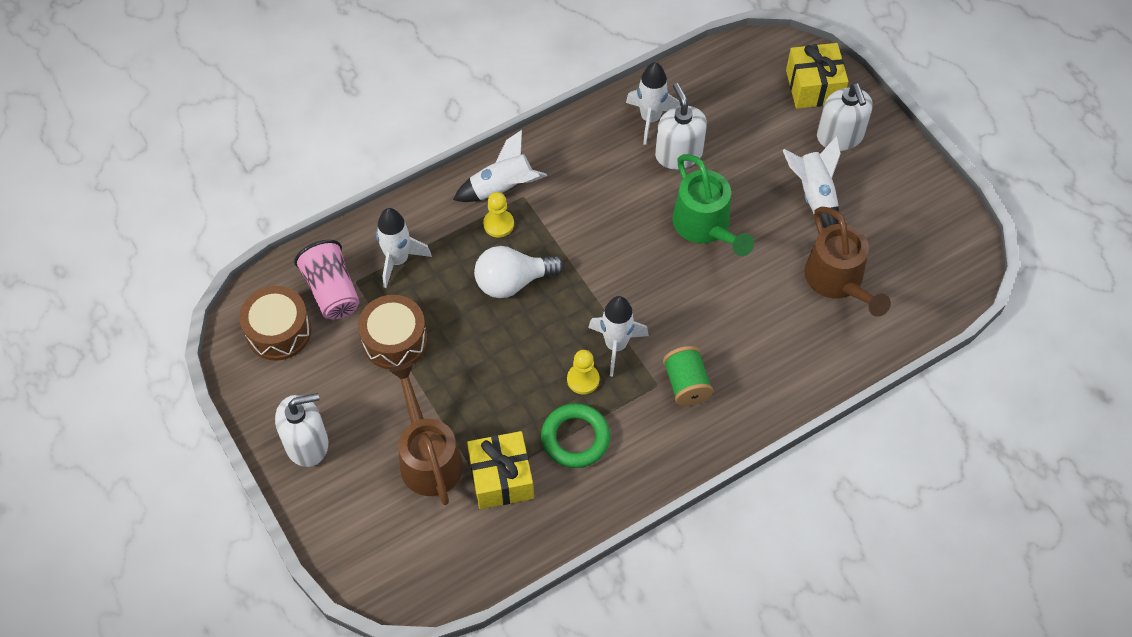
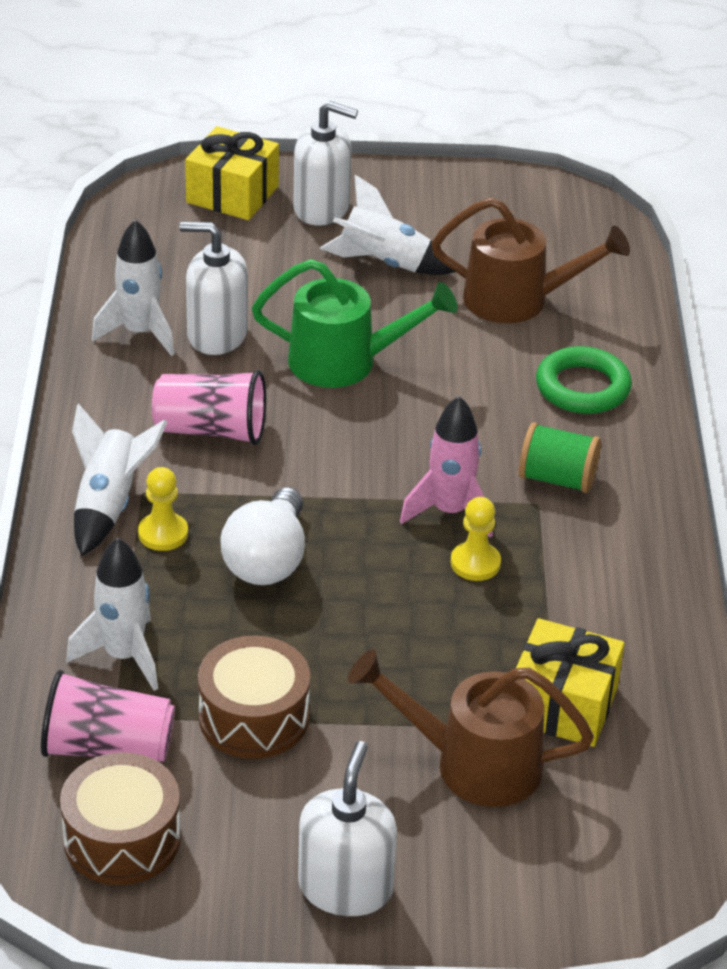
camera: 60 degrees left, 20 degrees down
(575, 438) = (557, 608): green ring -> green ring (582, 387)
(596, 198) = (211, 430): none -> pink cup
(616, 345) = (450, 512): white rocket -> pink rocket

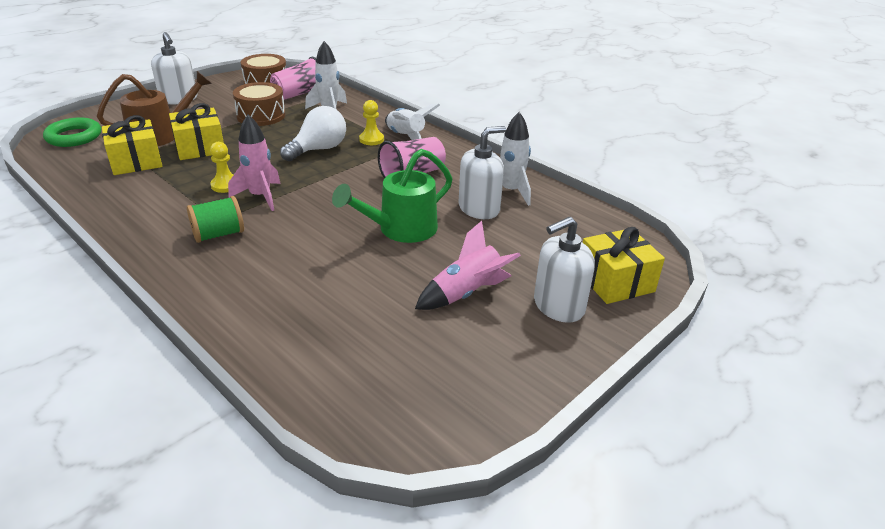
camera: 135 degrees right, 5 degrees down
(267, 560) = (318, 149): white light bulb -> white light bulb turned 75 degrees clockwise
(384, 263) = (466, 293): white rocket -> pink rocket
(438, 681) = (200, 148): none -> yellow gift
(519, 300) = (354, 320): brown watering can -> none
(582, 387) = (251, 288): green ring -> green ring (74, 137)

